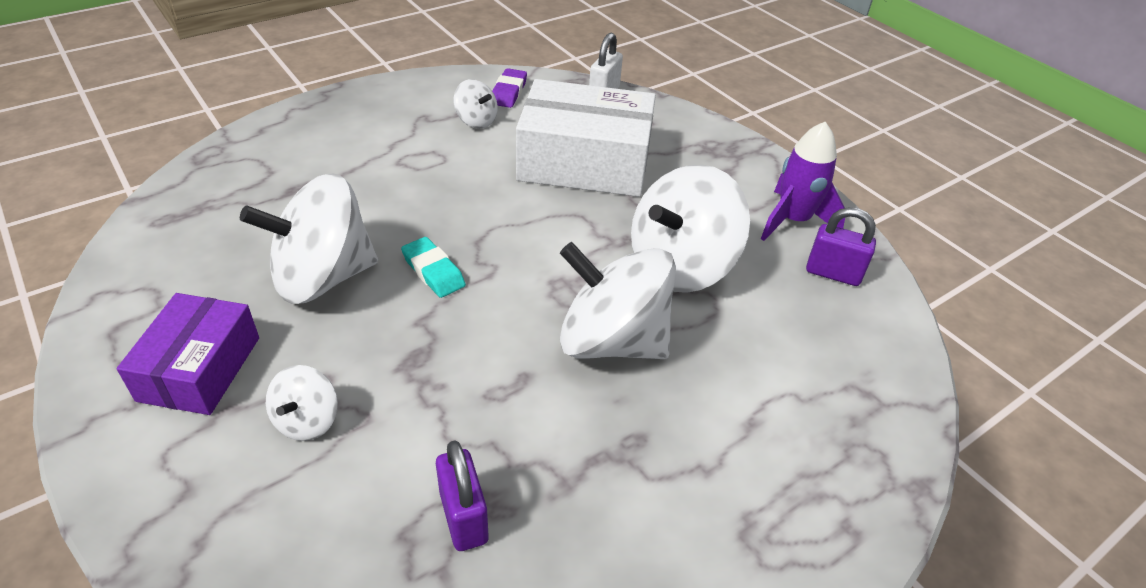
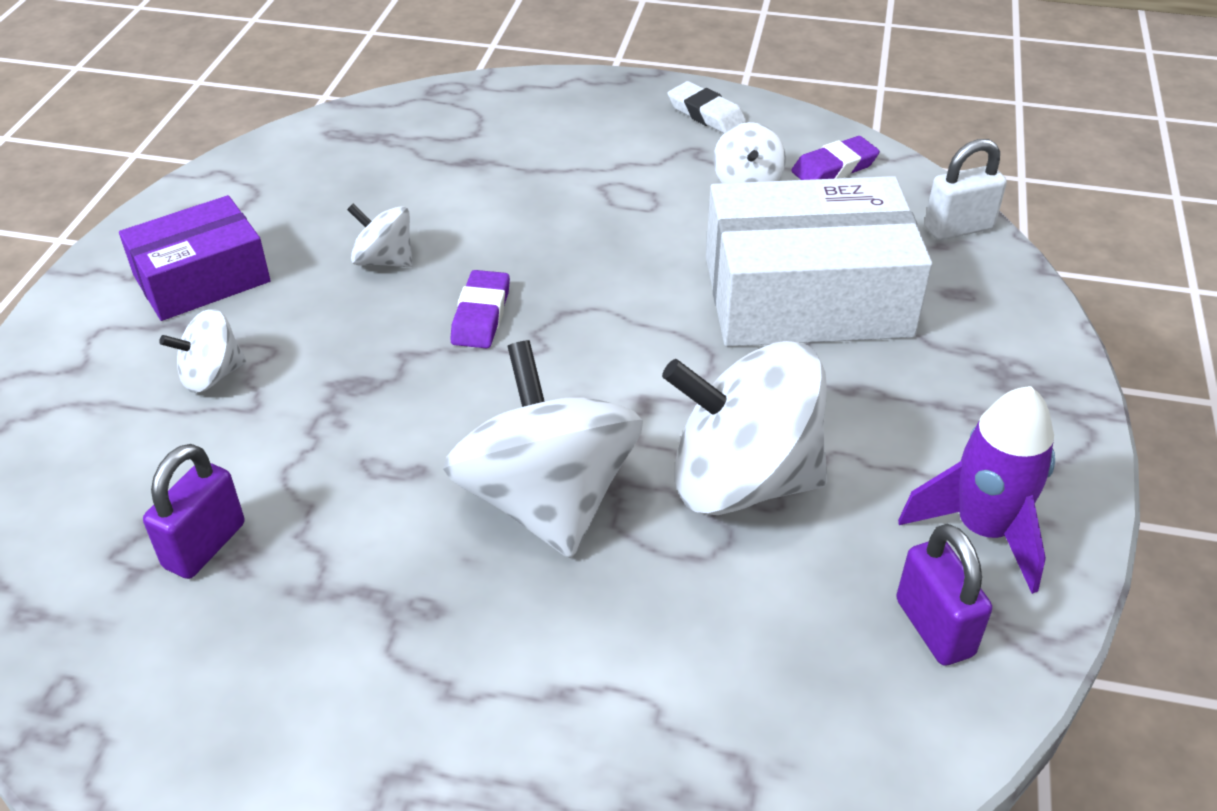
camera: 50 degrees right, 0 degrees up
(323, 277) = (384, 260): white spinning top -> white spinning top, size x0.48
(401, 95) = (706, 114): none -> white eraser
(433, 271) = (481, 315): turquoise eraser -> purple eraser
(584, 162) = (806, 296): white box -> white box turned 60 degrees counterclockwise

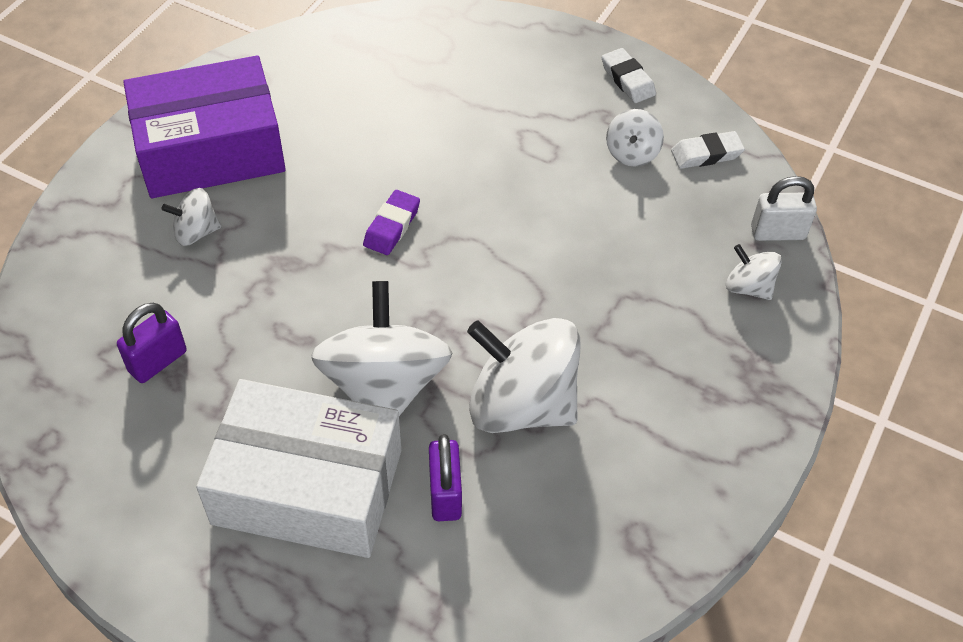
camera: 15 degrees right, 10 degrees up
(202, 278) = (210, 149): purple box -> purple box, size x1.63
(384, 260) = (340, 163): white spinning top -> white spinning top (748, 287)
(806, 296) = (633, 265): white box -> white box (308, 486)
(834, 168) = (706, 154): purple eraser -> white eraser
(934, 627) = (603, 546): purple padlock -> purple padlock (445, 494)
(983, 530) = (671, 485): purple rocket -> none

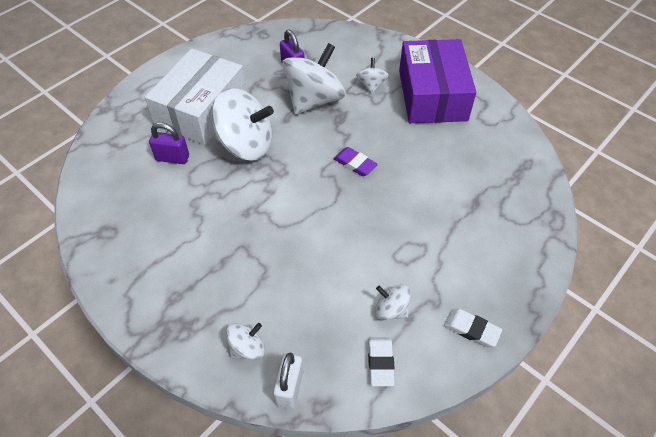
camera: 105 degrees right, 0 degrees up
(522, 404) = (210, 199): white spinning top -> white spinning top (314, 100)
(627, 80) = (471, 329): white eraser -> white eraser turned 45 degrees clockwise

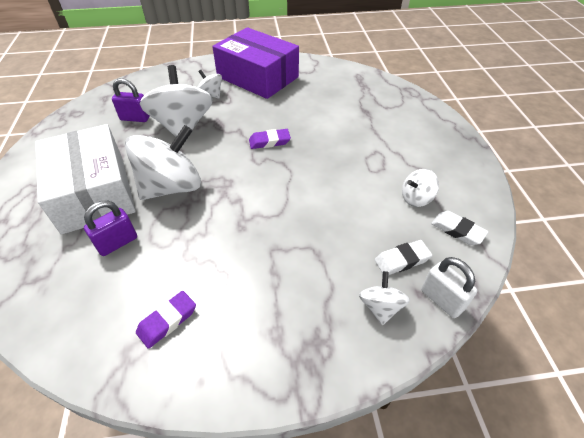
camera: 50 degrees left, 5 degrees down
(137, 231) = (167, 321): none -> purple eraser
(471, 329) = (464, 170): white eraser -> white eraser (402, 260)

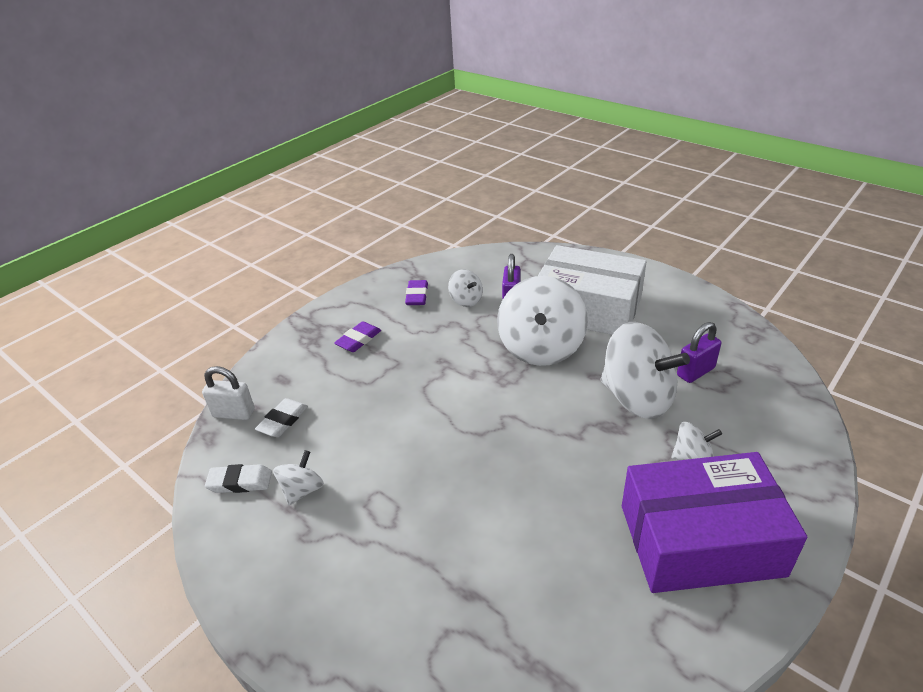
camera: 140 degrees right, 10 degrees down
(269, 141) = (526, 446): purple eraser -> purple eraser (358, 340)
(380, 307) = (281, 381): white spinning top -> white spinning top (466, 300)

